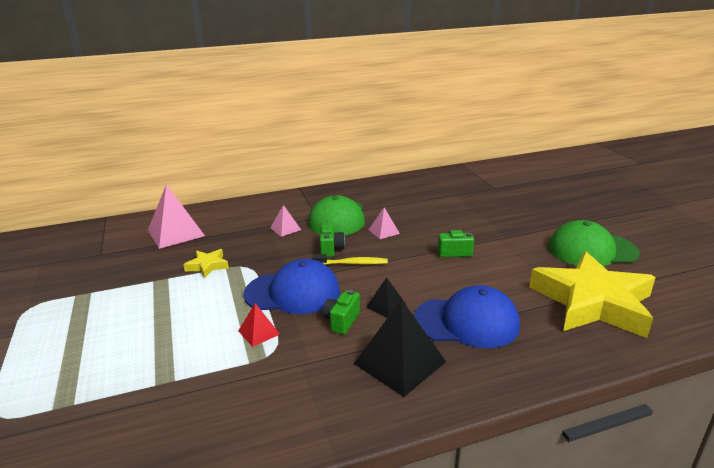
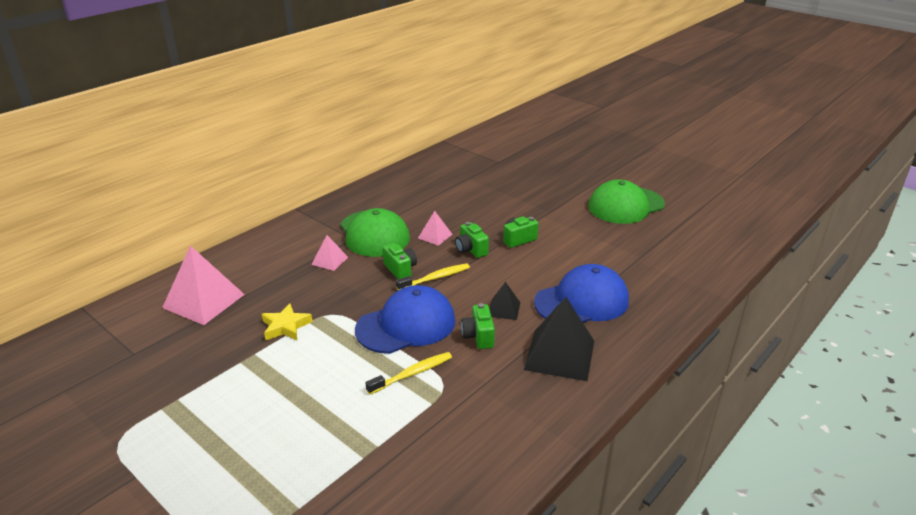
camera: 30 degrees left, 5 degrees up
(259, 332) = (412, 373): red pyramid -> yellow toothbrush
(403, 250) = (471, 250): none -> green camera
(592, 302) = (659, 253): yellow star -> none

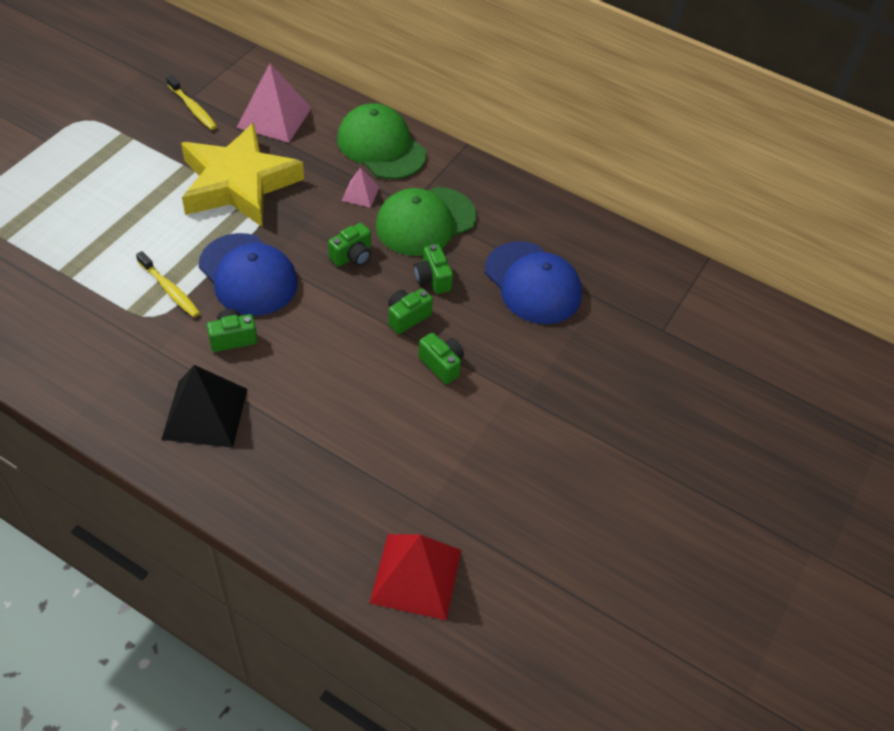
camera: 75 degrees right, 20 degrees up
(286, 326) = (238, 183): yellow star -> yellow star, size x2.44
(435, 236) = (432, 279): pink pyramid -> green camera
(435, 278) = (339, 289): yellow toothbrush -> yellow toothbrush (193, 108)
(504, 309) = (285, 358): black pyramid -> none
(582, 301) = (309, 436): blue cap -> blue cap (533, 283)
(626, 205) = (570, 496): green cap -> green cap (381, 146)
(694, 265) = (416, 576): none -> red pyramid

